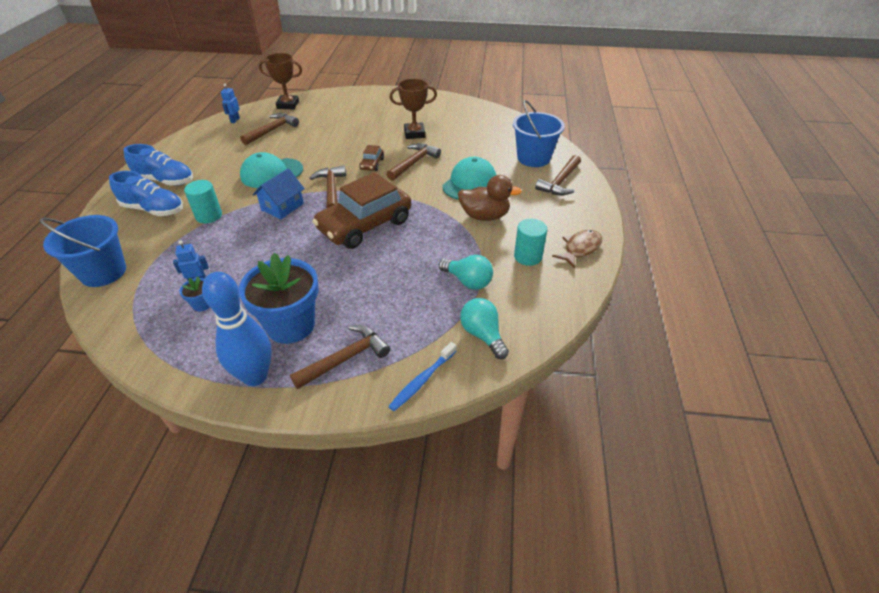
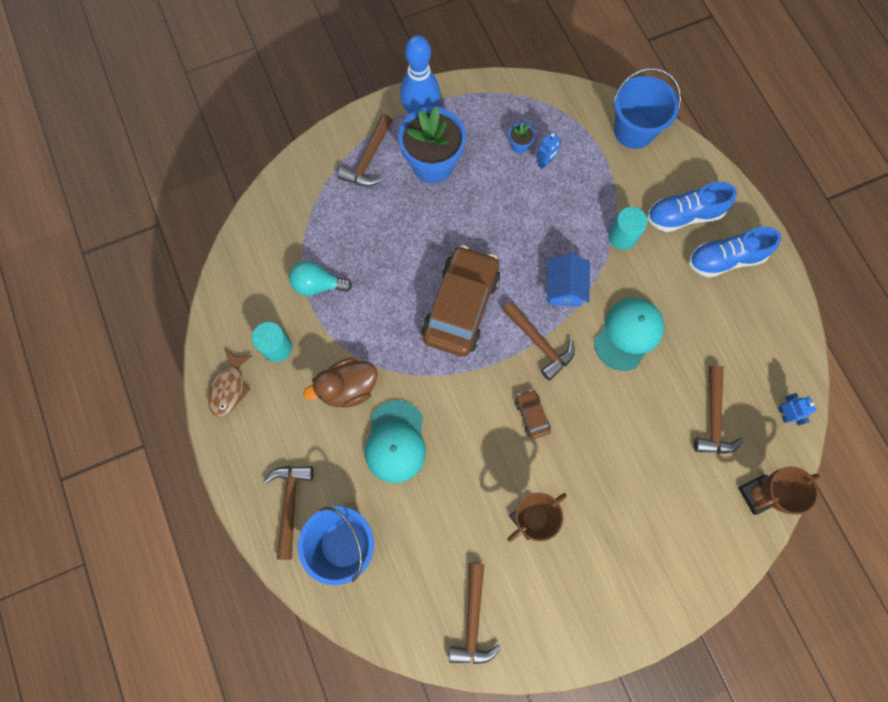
camera: 150 degrees right, 30 degrees up
(414, 163) = (484, 446): brown hammer -> brown hammer (473, 620)
(422, 380) = (301, 171): blue toothbrush -> none
(482, 335) = (277, 233): turquoise light bulb -> none

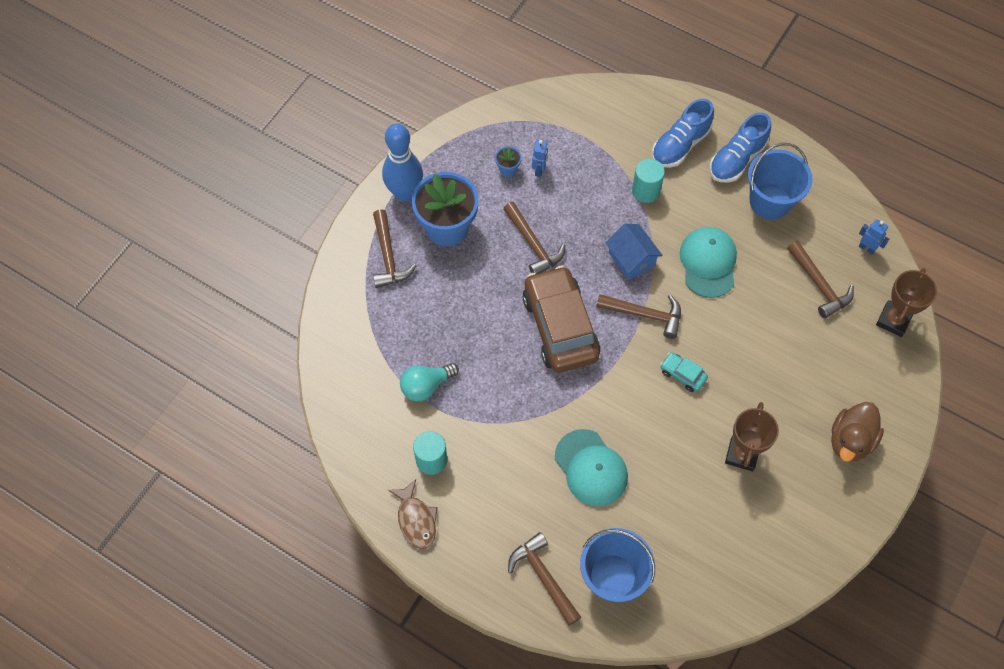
camera: 35 degrees left, 10 degrees down
(348, 388) = (518, 452): brown duck -> brown duck (850, 440)
(473, 620) = (759, 562): brown hammer -> brown hammer (533, 244)
(531, 415) = (682, 374): brown car -> turquoise car
(634, 130) = (591, 102): blue bucket -> blue bucket (770, 201)

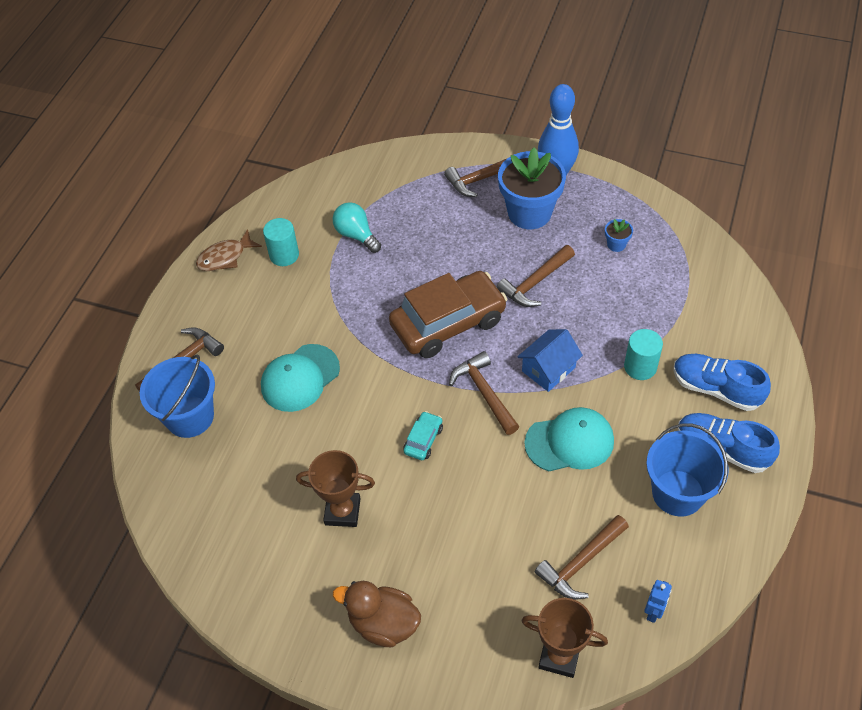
camera: 80 degrees right, 10 degrees down
(539, 170) = (626, 270): blue robot -> none
(644, 315) = (484, 393): brown hammer -> brown hammer turned 150 degrees clockwise

